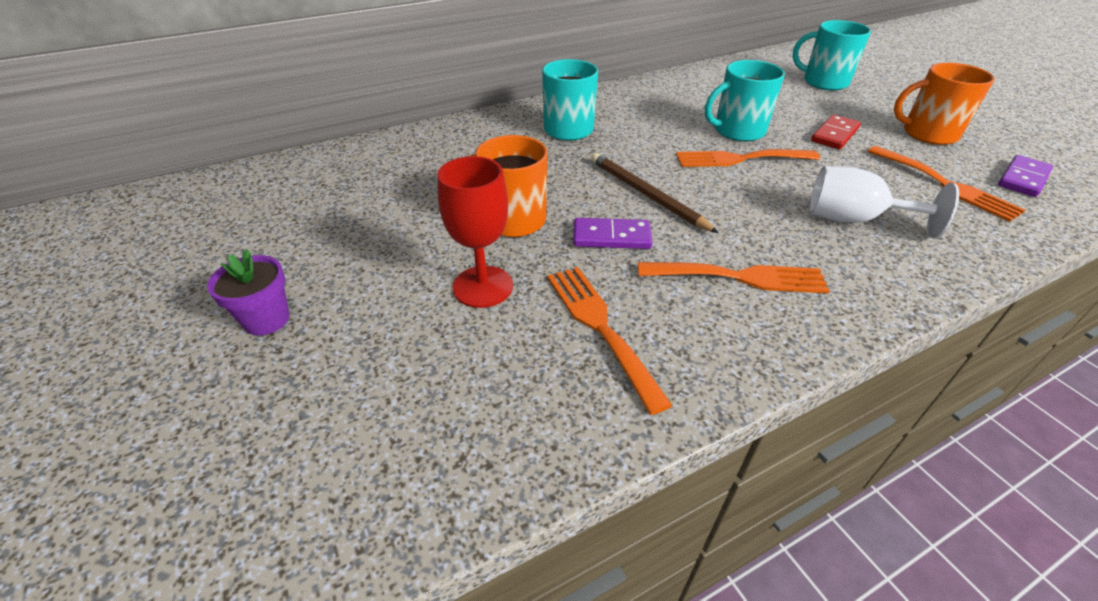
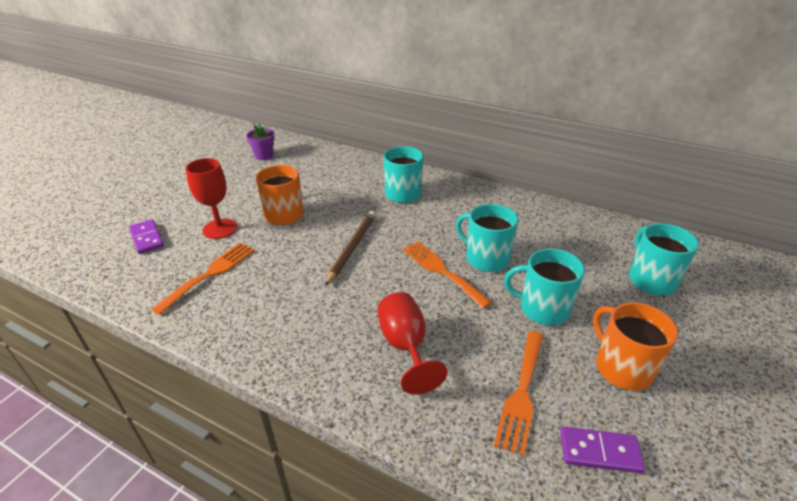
camera: 55 degrees right, 5 degrees down
(267, 320) = (164, 189): purple flower pot -> purple flower pot (264, 156)
(611, 237) = (294, 250): purple domino -> purple domino (147, 238)
(739, 277) = (289, 309): orange fork -> none
(835, 135) = (542, 309): red domino -> turquoise mug
(853, 220) = (405, 346): white goblet -> red goblet

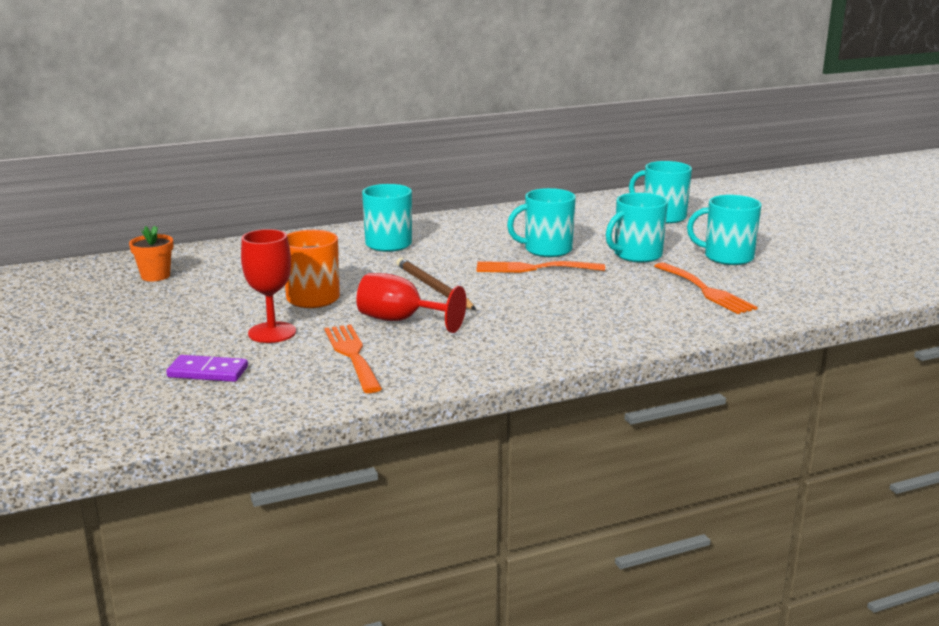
camera: 50 degrees left, 15 degrees down
(264, 156) = (155, 276): purple flower pot -> orange flower pot
(405, 346) = (601, 308): red goblet -> red goblet (400, 320)
(599, 451) = (782, 289): purple domino -> none
(622, 367) = (727, 257): orange mug -> turquoise mug

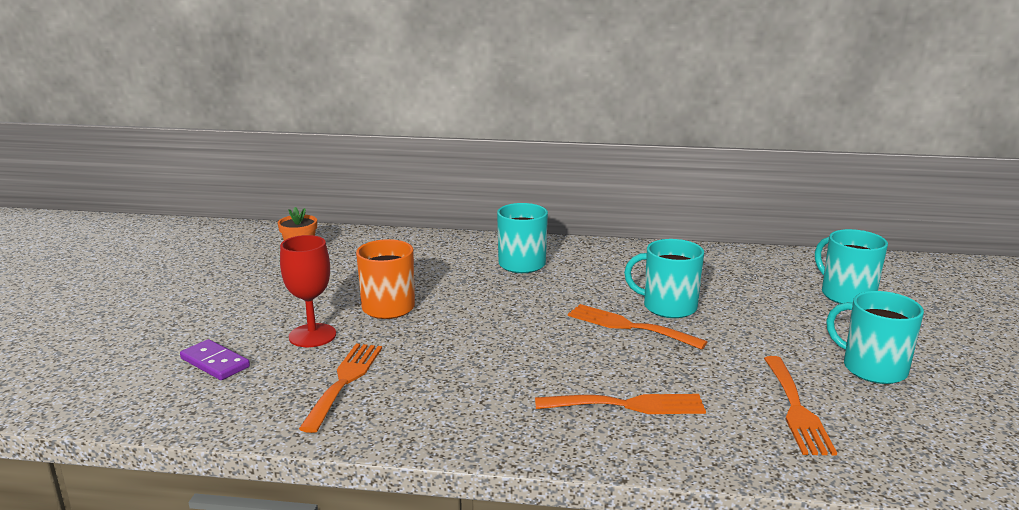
camera: 30 degrees right, 0 degrees up
(400, 320) = (432, 354): red goblet -> none
(433, 287) = (505, 324): brown pencil -> none
(594, 315) = (627, 405): none -> orange fork
(636, 255) = (761, 338): turquoise mug -> none

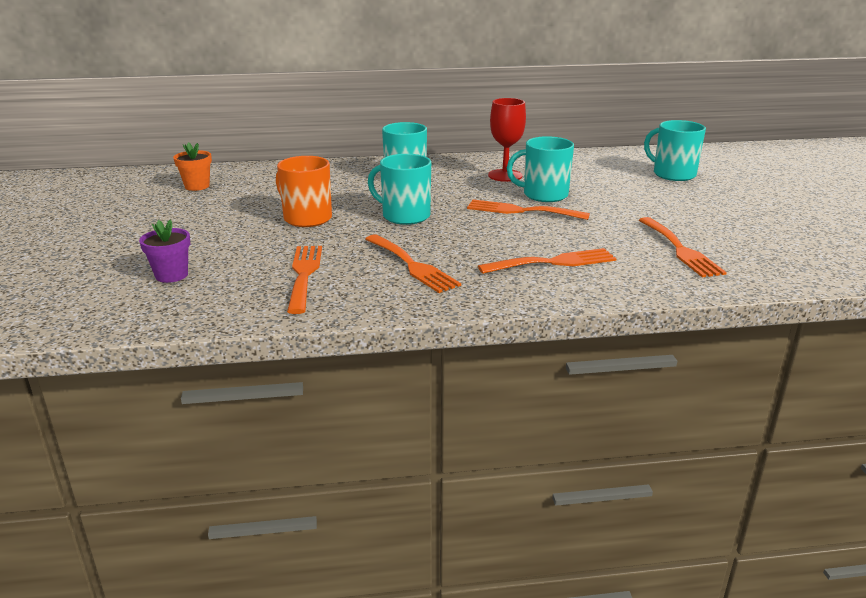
camera: 15 degrees left, 5 degrees up
(215, 363) = (171, 275): purple domino -> purple flower pot
(312, 335) = (251, 245): red goblet -> red goblet (505, 175)
(464, 386) = (412, 265): none -> orange fork
(872, 368) = (719, 218): turquoise mug -> turquoise mug (404, 216)

